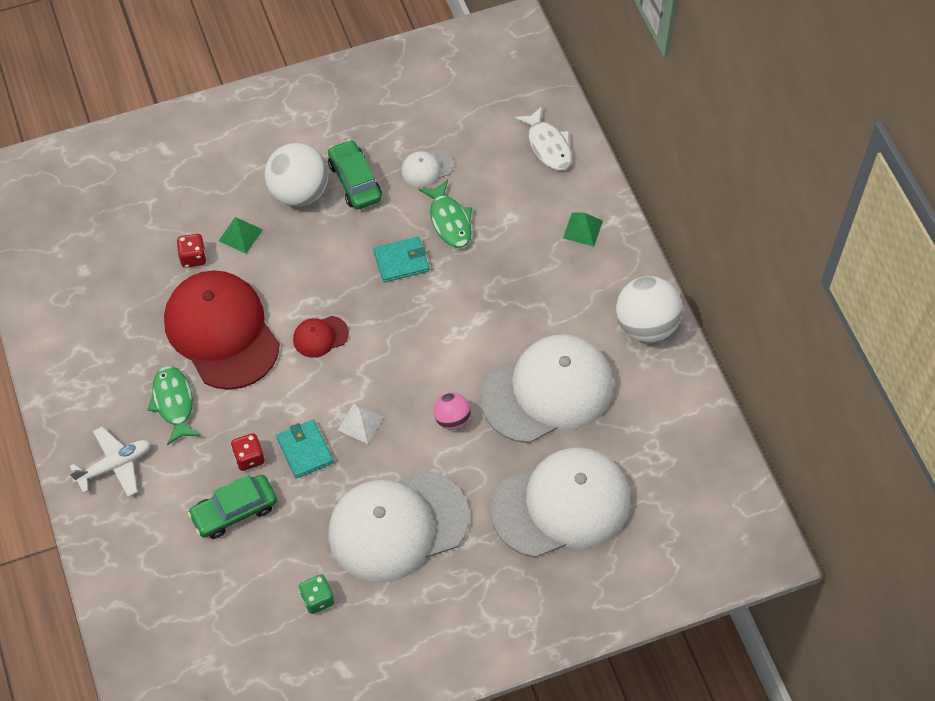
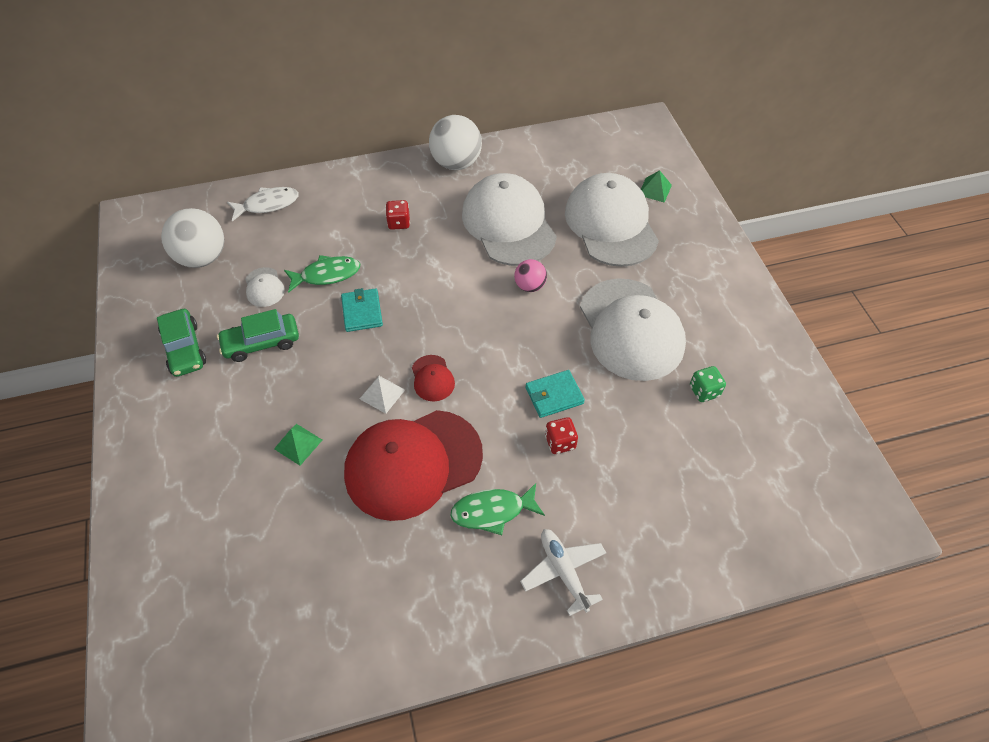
camera: 85 degrees left, 5 degrees down
(193, 257) = (315, 490): red dice -> red dice (399, 223)
(234, 511) = (617, 456): green car -> green car (184, 349)
(299, 192) = (260, 390): white ball -> white ball (202, 258)
(360, 423) = (528, 351): white pyramid -> white pyramid (382, 394)
(583, 229) = (358, 190): green pyramid -> green pyramid (655, 190)

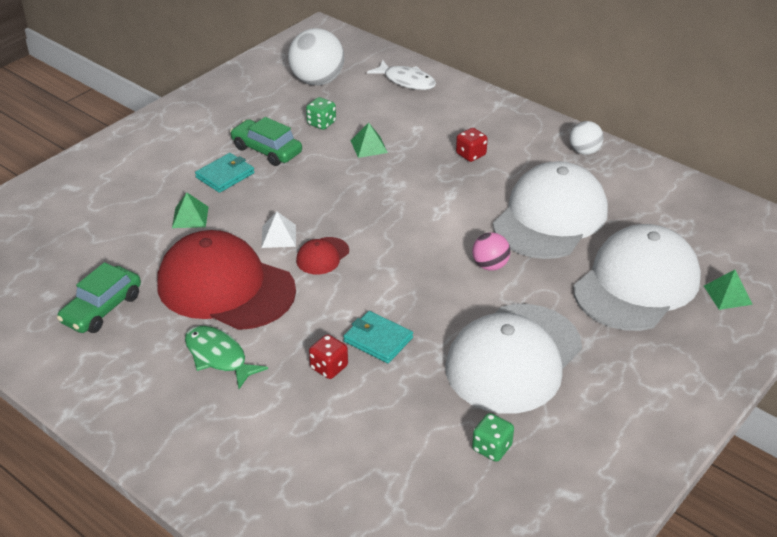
camera: 55 degrees right, 15 degrees down
(184, 349) = (225, 119): green car -> green car (102, 309)
(264, 287) = (321, 123): white cap -> green dice
(327, 275) = (369, 146): green fish -> green pyramid
(362, 312) = (351, 183): turquoise wallet -> turquoise wallet (225, 175)
(456, 163) = (584, 151): white ball -> white ball, size x0.55
(563, 572) = (193, 431): white plane -> none

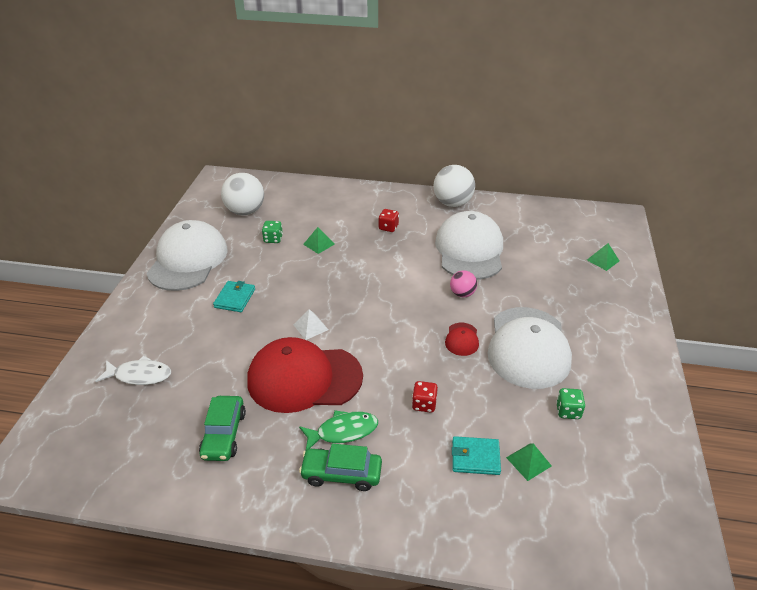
camera: 30 degrees left, 0 degrees up
(190, 217) = (234, 338): green pyramid -> green pyramid (528, 461)
(218, 357) = (343, 431): green fish -> green fish turned 150 degrees clockwise
(266, 150) = (250, 270): green car -> green car (341, 474)
(322, 256) = (352, 329): red cap -> red cap (462, 339)
(378, 340) = (438, 371): turquoise wallet -> turquoise wallet (475, 457)
(406, 81) = (306, 193): white fish -> white fish (139, 375)
(584, 151) = (452, 203): white ball -> white ball, size x1.82
(636, 284) = (552, 272): white cap -> white cap (188, 260)

